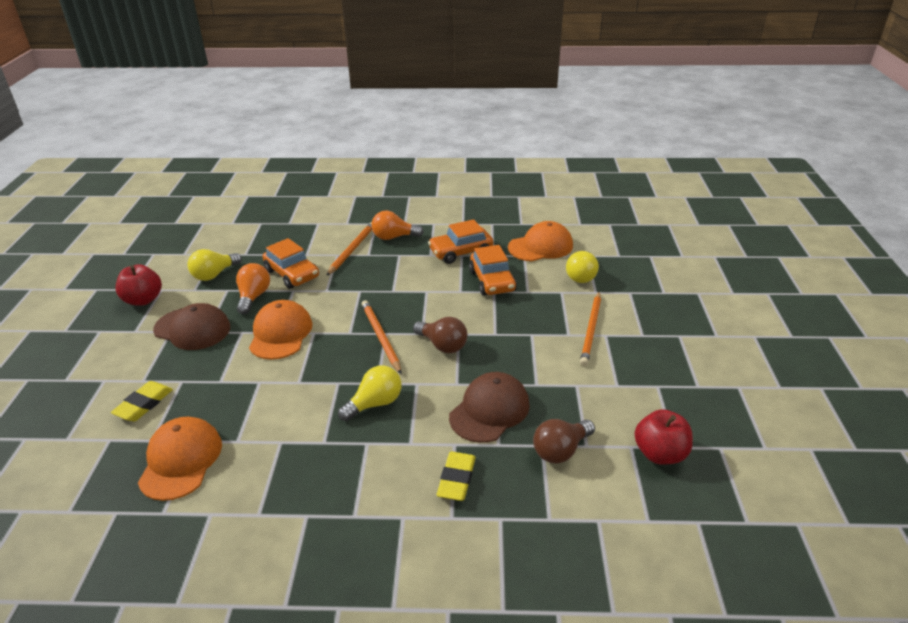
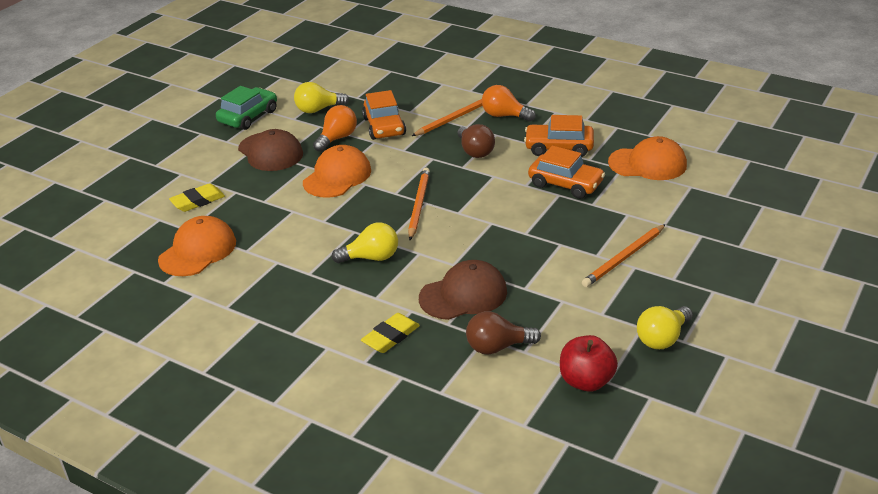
camera: 30 degrees right, 0 degrees up
(143, 300) = (248, 116): red apple -> green car
(442, 345) = (468, 228): brown light bulb -> brown light bulb (475, 151)
(492, 281) = (565, 184): orange car -> orange car turned 75 degrees counterclockwise
(581, 276) = (664, 204): yellow light bulb -> yellow light bulb (662, 338)

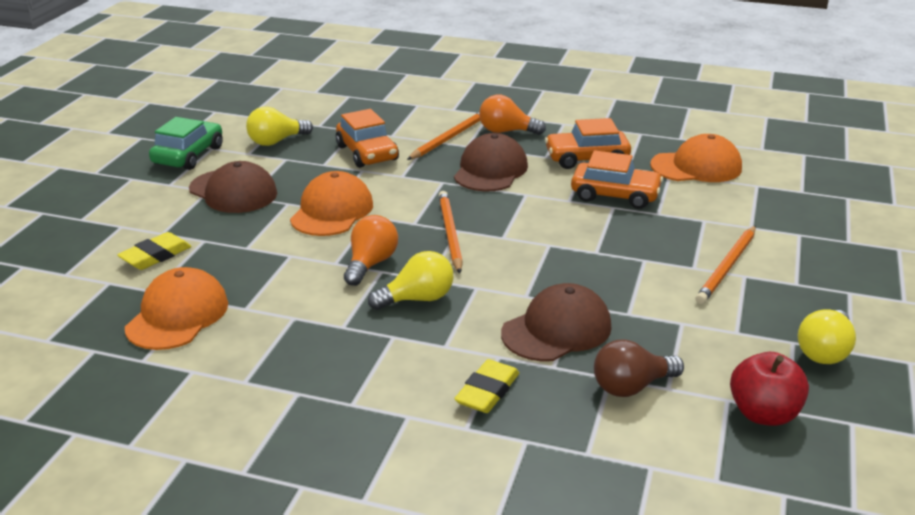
camera: 15 degrees left, 5 degrees down
(337, 138) = (313, 170): orange light bulb -> orange light bulb (371, 264)
(475, 151) = (490, 170): brown light bulb -> brown cap

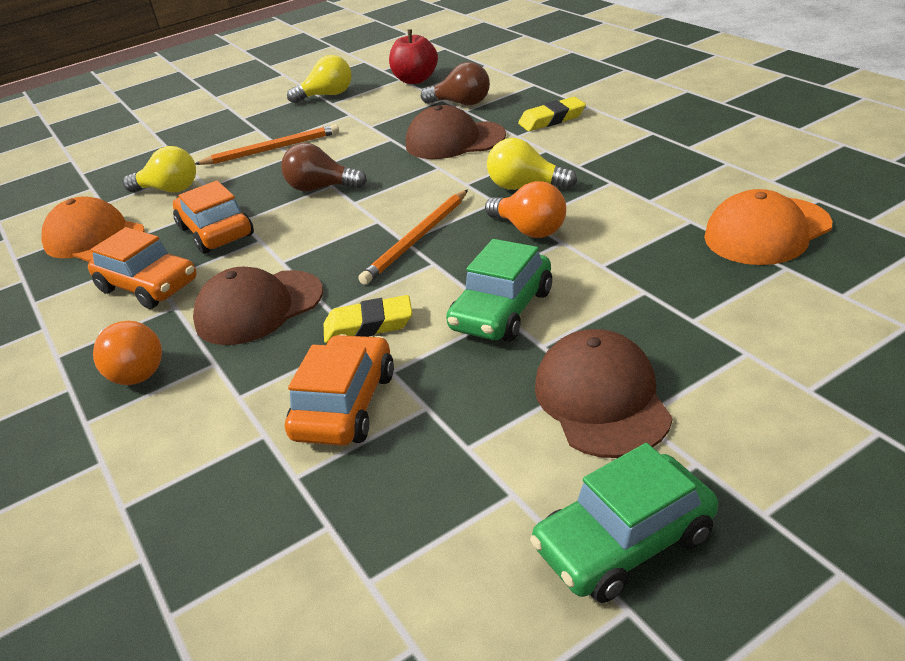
camera: 135 degrees left, 5 degrees up
(156, 256) = (768, 315): yellow eraser -> yellow eraser (368, 325)
(276, 141) = (441, 508): yellow light bulb -> yellow light bulb (169, 190)
(332, 211) = (501, 310): orange cap -> green car
(371, 264) = (529, 230): orange light bulb -> orange light bulb turned 105 degrees counterclockwise
(449, 138) = (209, 389): orange pencil -> none
(599, 247) = (321, 188): none -> brown light bulb

